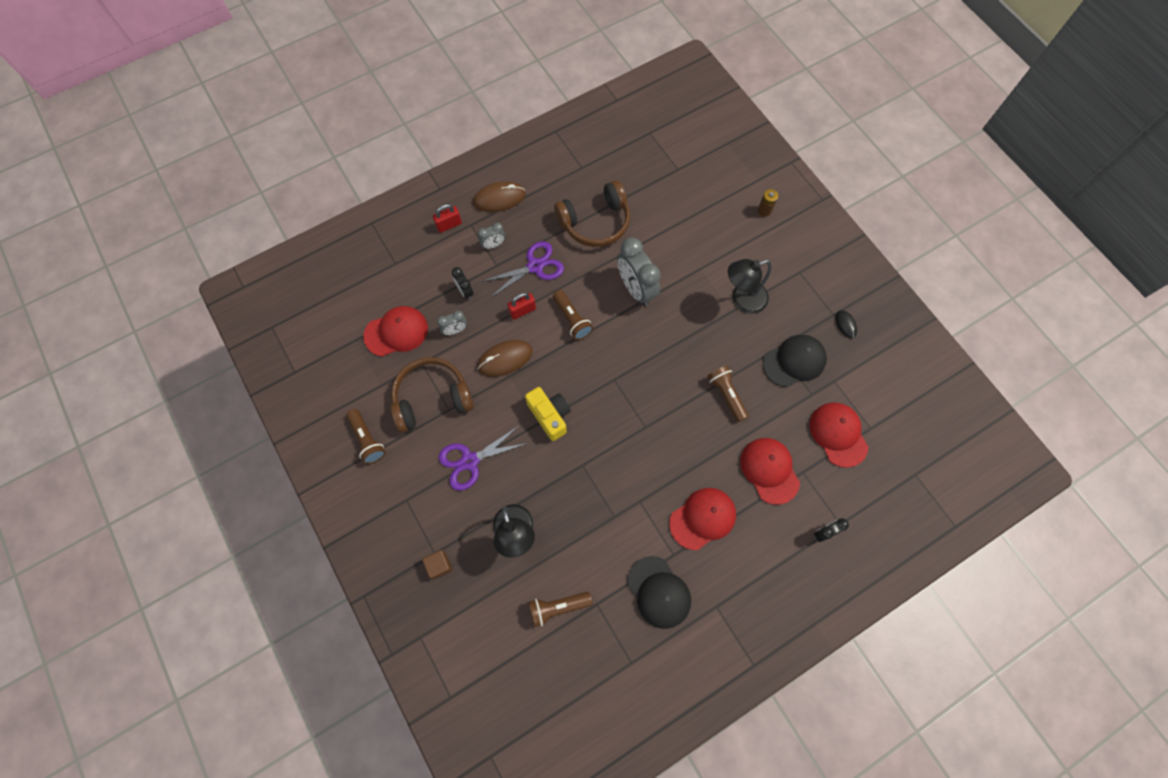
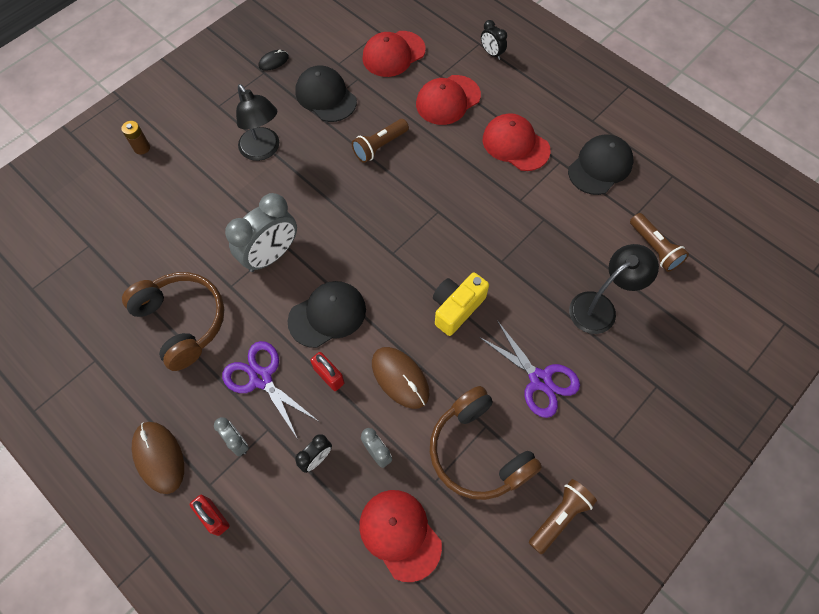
camera: 105 degrees left, 5 degrees down
(439, 565) = (667, 376): brown cube -> none
(572, 319) = (327, 315): brown flashlight -> black cap

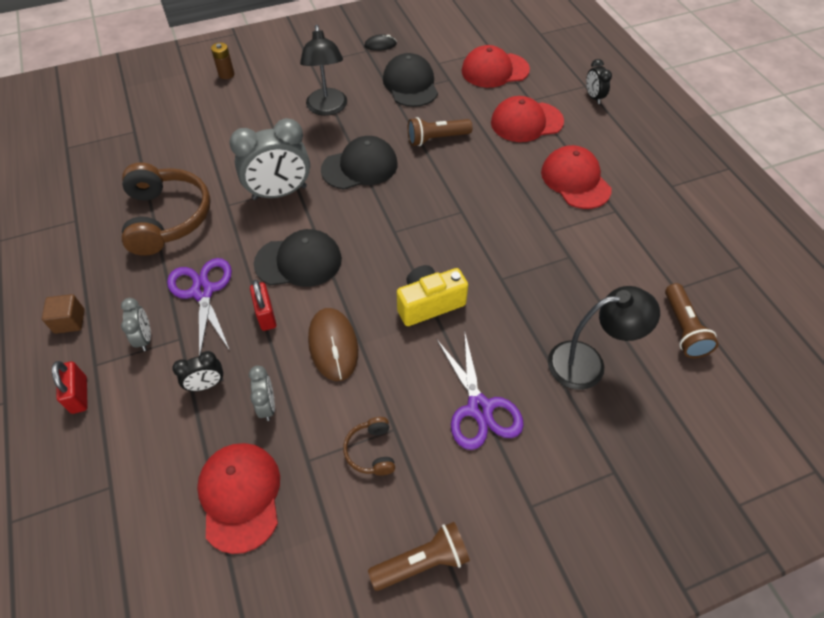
camera: 25 degrees right, 10 degrees down
(159, 457) = (69, 321): brown mouse -> brown cube
(478, 451) = (371, 451): brown headphones -> brown headphones, size x0.46
(600, 166) = (659, 230): black cap -> black cap (360, 167)

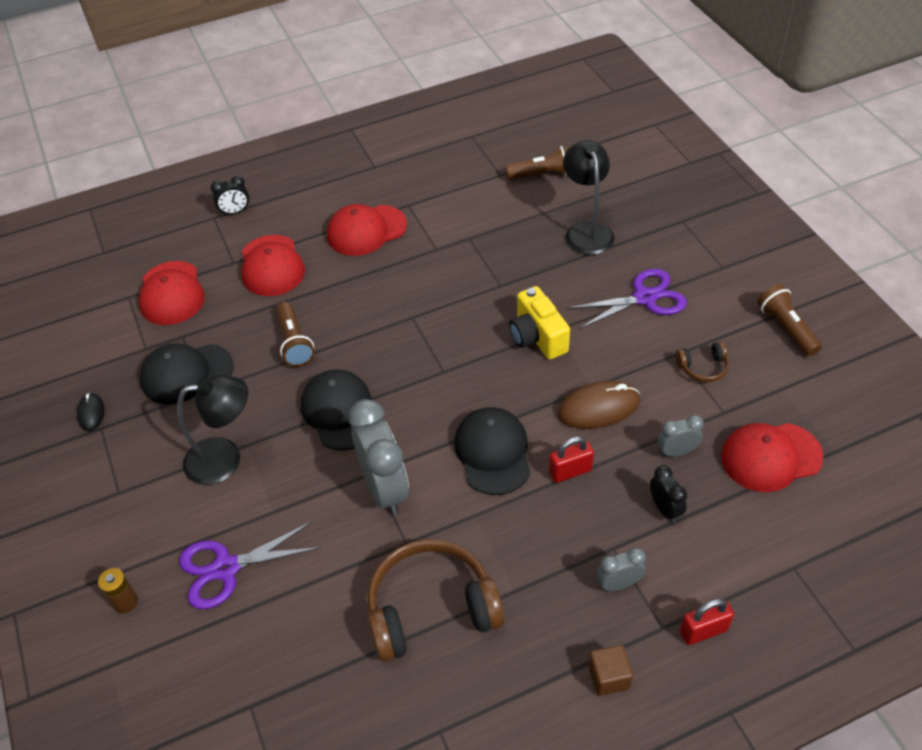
camera: 90 degrees left, 5 degrees down
(203, 291) = (546, 539): purple scissors -> purple scissors (226, 568)

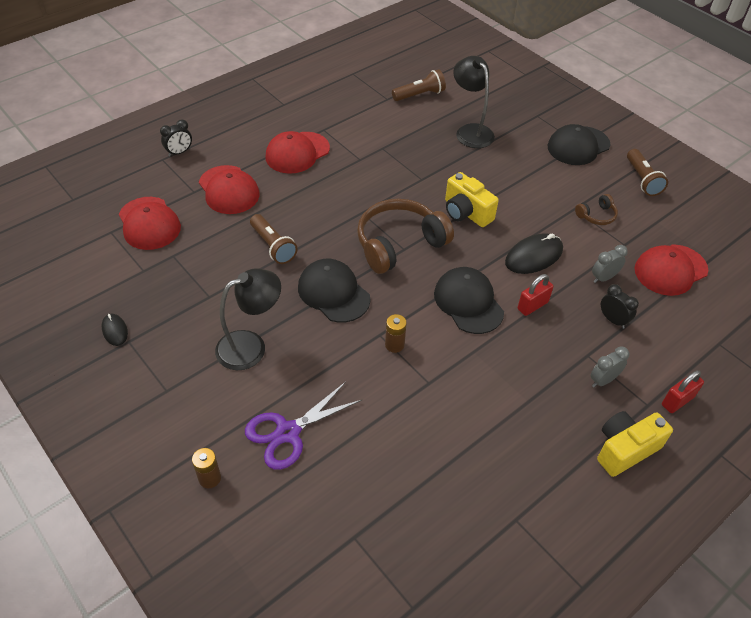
camera: 20 degrees left, 0 degrees up
(186, 374) = (189, 285): black cap -> black cap (578, 146)
(384, 488) = (394, 345): grey clock -> brown battery
(431, 609) = (470, 429): brown headphones -> brown headphones (399, 244)
(598, 408) = (533, 256): brown mouse -> black mouse
(609, 677) = (625, 449): brown cube -> yellow camera
(644, 298) = (533, 173): purple scissors -> none
(786, 328) = (642, 180): brown flashlight -> brown flashlight turned 150 degrees counterclockwise

